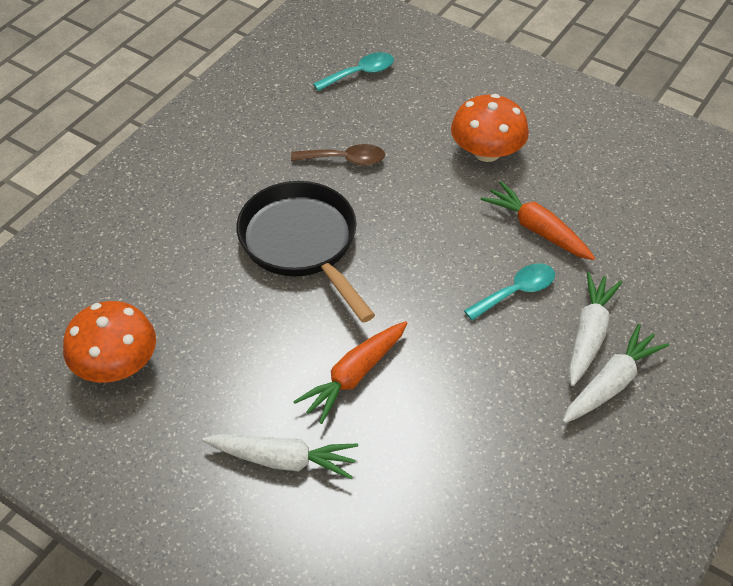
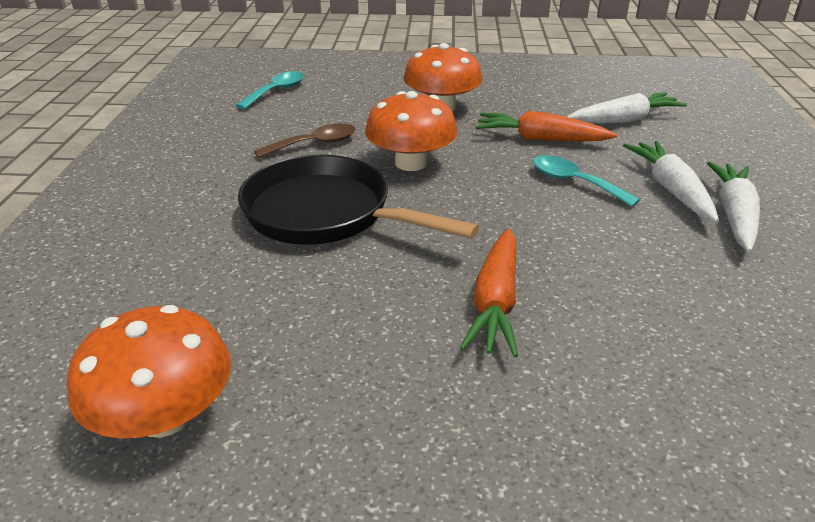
camera: 30 degrees left, 15 degrees down
(283, 460) = (499, 425): white carrot -> white carrot (624, 120)
(404, 214) = (411, 163): none -> orange mushroom
(516, 292) = (574, 182): turquoise spoon -> turquoise spoon turned 75 degrees counterclockwise

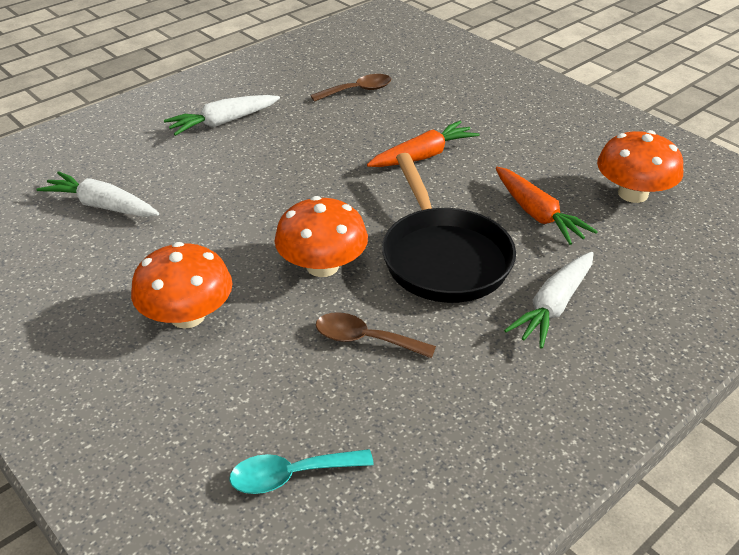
camera: 135 degrees left, 5 degrees up
(540, 139) = (195, 228): orange carrot -> orange carrot (537, 214)
(574, 182) = (253, 185): turquoise spoon -> none
(670, 189) = (215, 149): white carrot -> white carrot (553, 306)
(744, 352) = (358, 91): none -> brown spoon

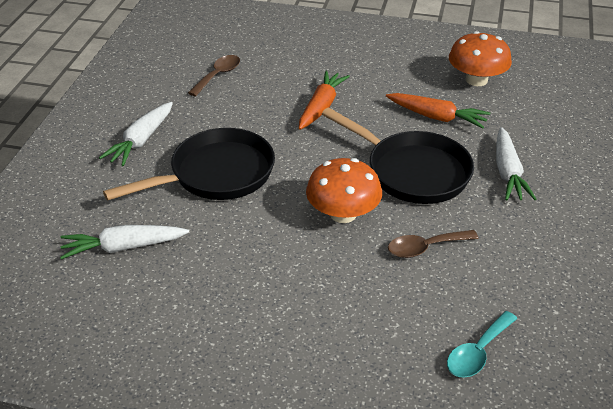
camera: 35 degrees left, 0 degrees up
(187, 316) = (292, 292): orange mushroom -> none
(250, 178) = (216, 174): none -> black pan

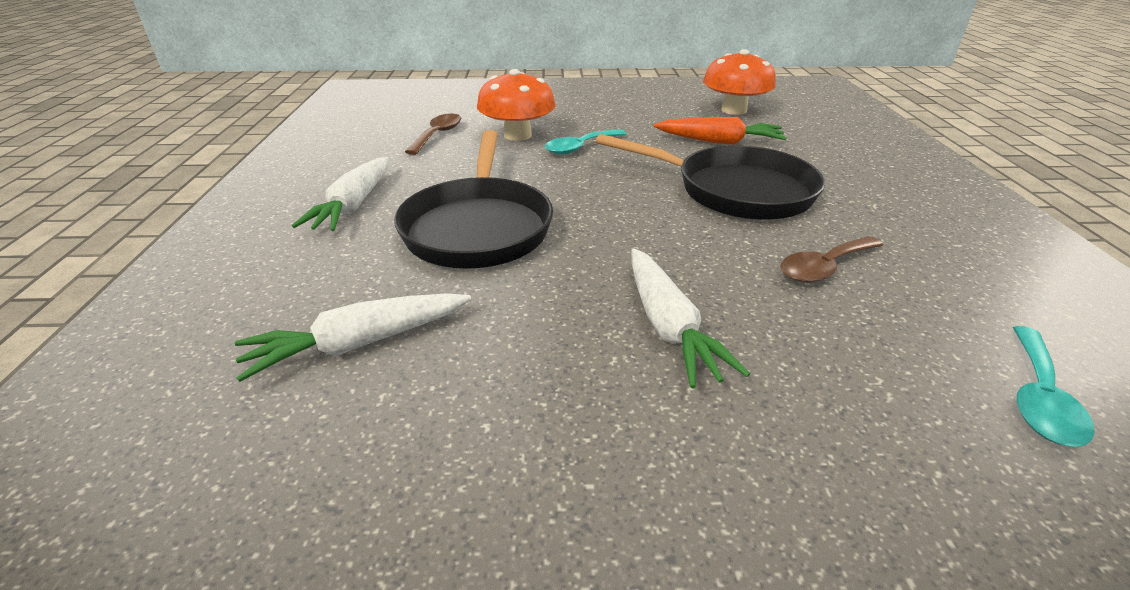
camera: 15 degrees left, 5 degrees down
(216, 174) = (478, 227): black pan -> black pan turned 135 degrees clockwise
(321, 107) = (580, 147): orange carrot -> turquoise spoon
(343, 214) = (682, 245): orange mushroom -> orange mushroom (517, 135)
(507, 172) = (844, 178): white carrot -> white carrot (668, 326)

